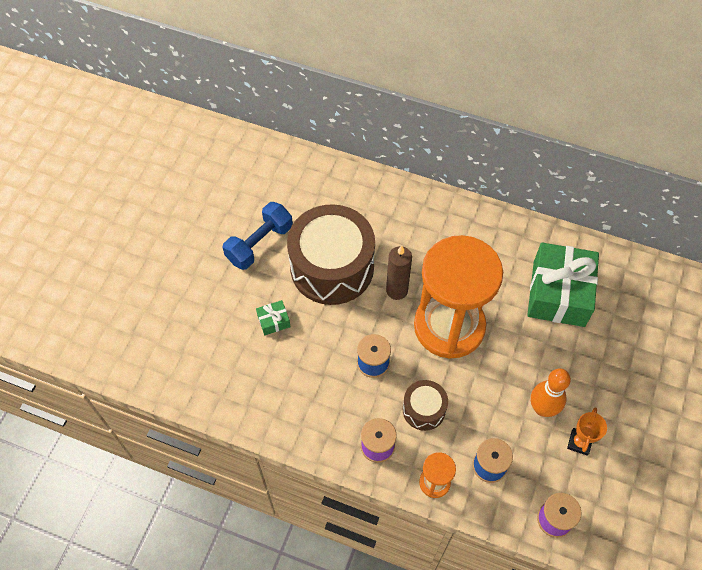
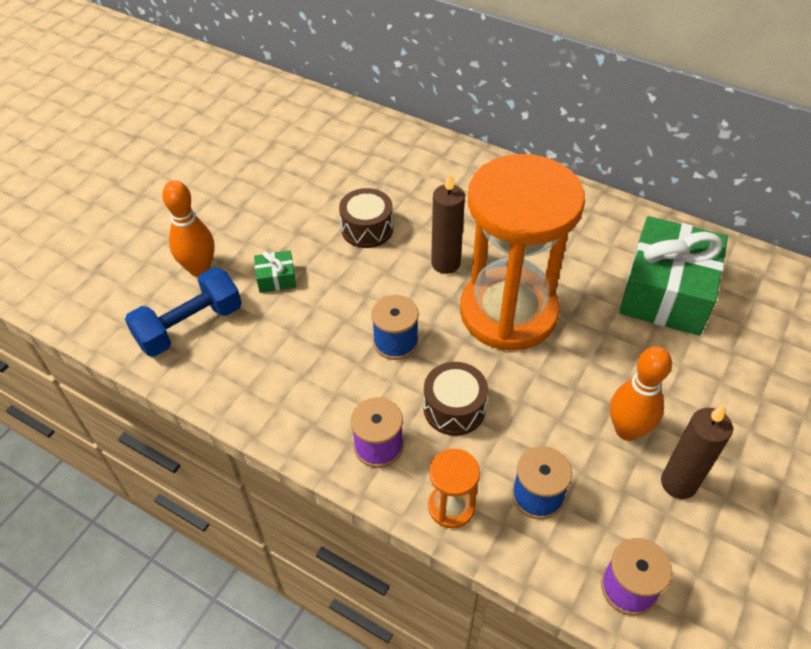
camera: 10 degrees right, 10 degrees down
(213, 320) = (199, 269): none -> orange bowling pin
(259, 244) = (283, 195): blue dumbbell -> blue dumbbell (190, 326)
(332, 267) = (367, 229): brown drum -> brown drum, size x0.47
(579, 442) = (678, 483): orange trophy -> brown candle

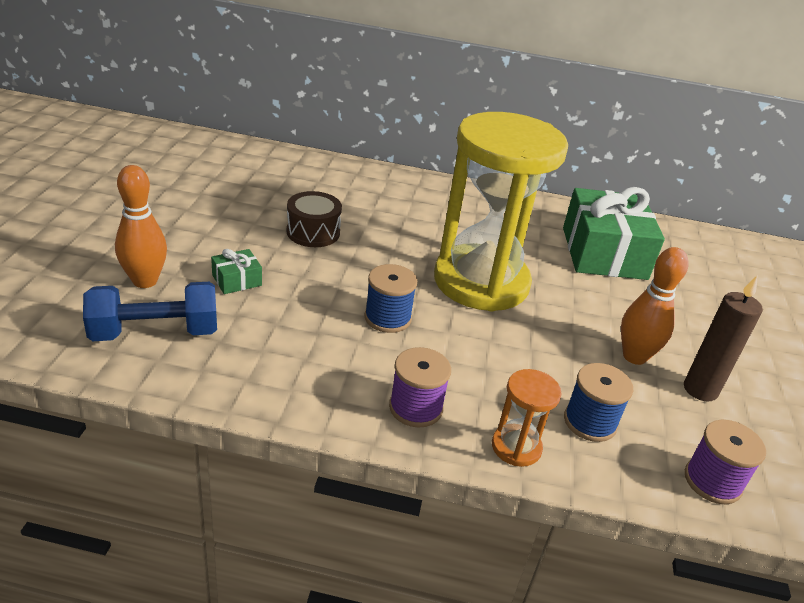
camera: 25 degrees left, 15 degrees down
(190, 326) = (155, 332): blue dumbbell -> blue dumbbell turned 45 degrees clockwise
(445, 263) = (403, 251): brown candle -> none
(454, 408) = (473, 364): brown drum -> none
(508, 312) = (481, 282): orange hourglass -> yellow hourglass

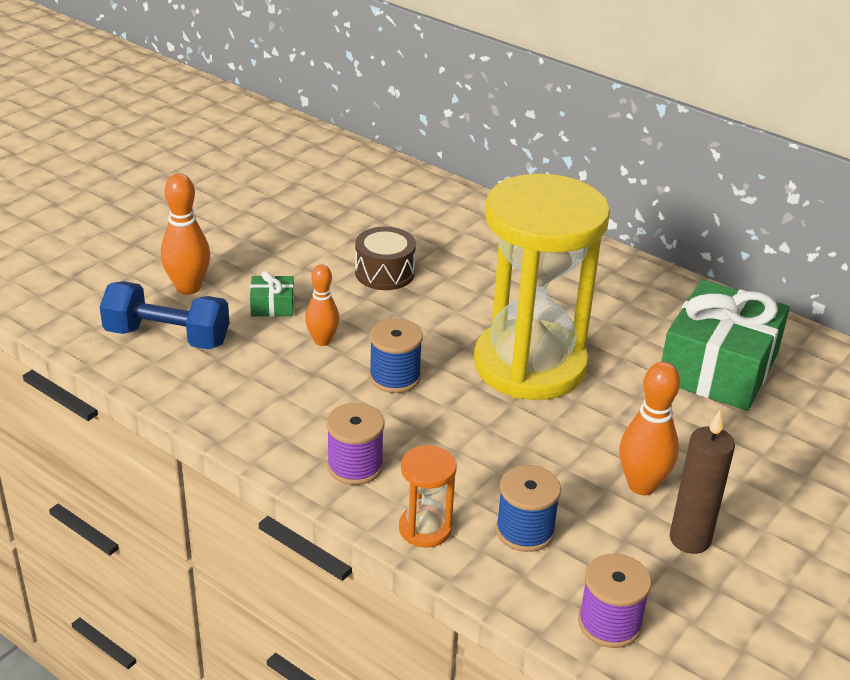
camera: 30 degrees right, 0 degrees up
(303, 301) = (322, 341): none -> orange bowling pin

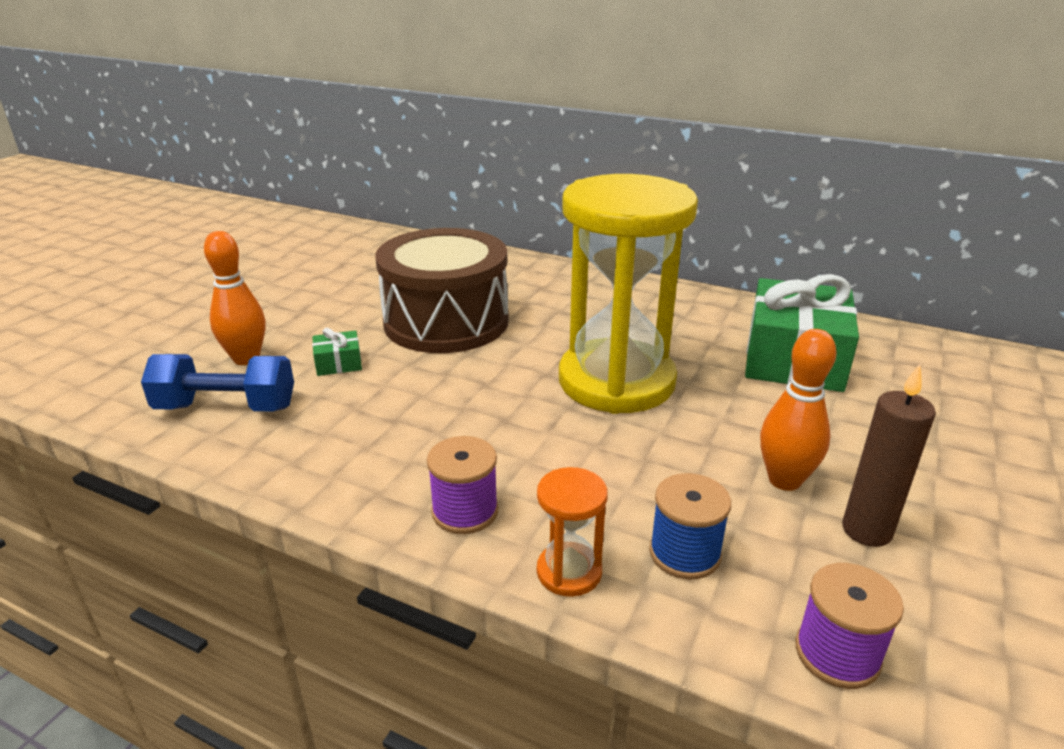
camera: 10 degrees left, 5 degrees down
(322, 341) = (398, 388): orange bowling pin -> none
(384, 273) = (446, 321): brown drum -> brown drum, size x2.11
(395, 377) = (483, 412): blue spool -> none

